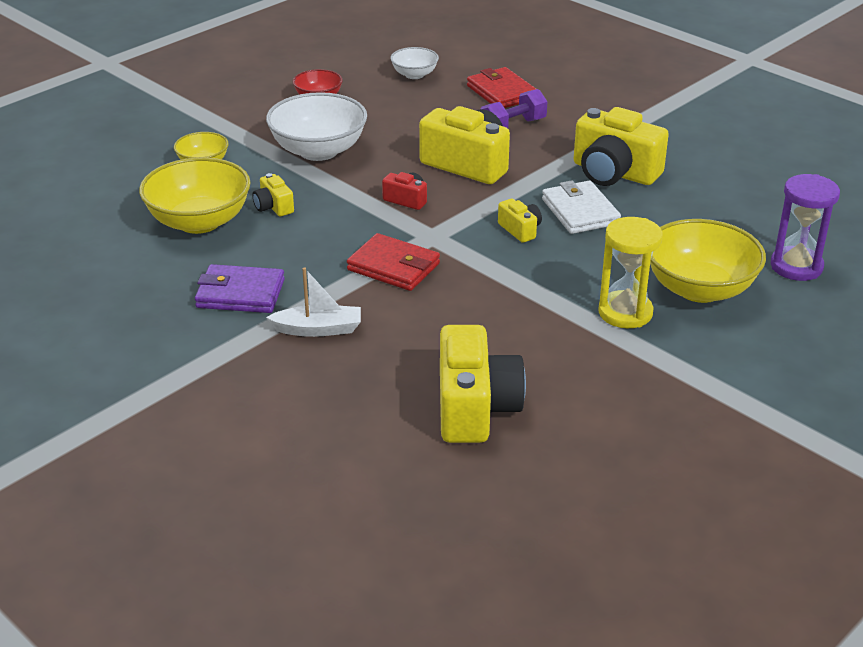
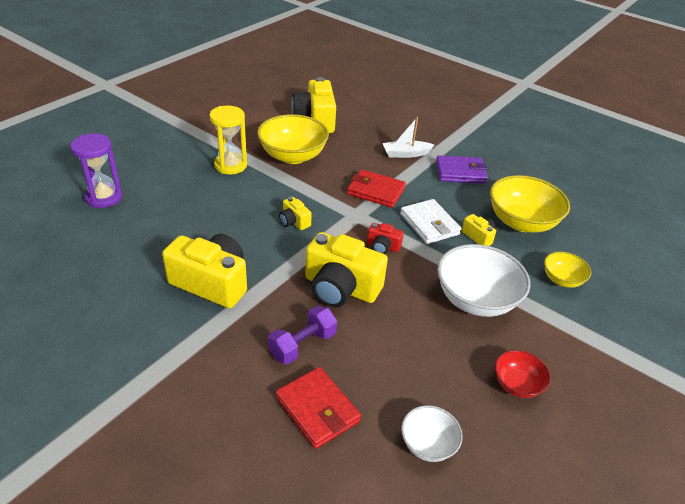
camera: 170 degrees right, 5 degrees up
(580, 212) = (248, 239): white wallet -> white wallet (429, 224)
(699, 289) = (179, 180): yellow bowl -> yellow bowl (293, 156)

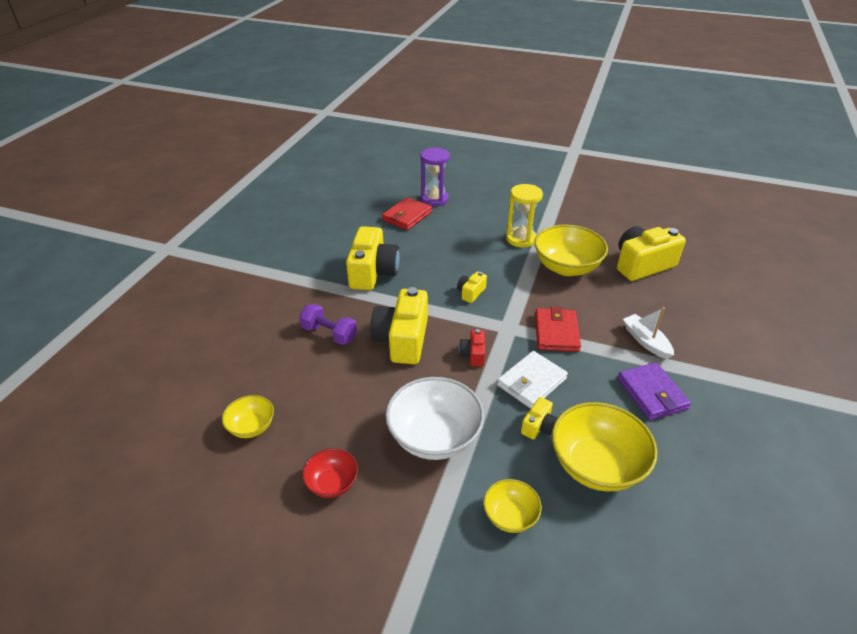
camera: 75 degrees right, 0 degrees up
(317, 409) = (270, 357): red wallet -> red wallet (407, 216)
(428, 444) = (251, 427): white bowl -> yellow bowl

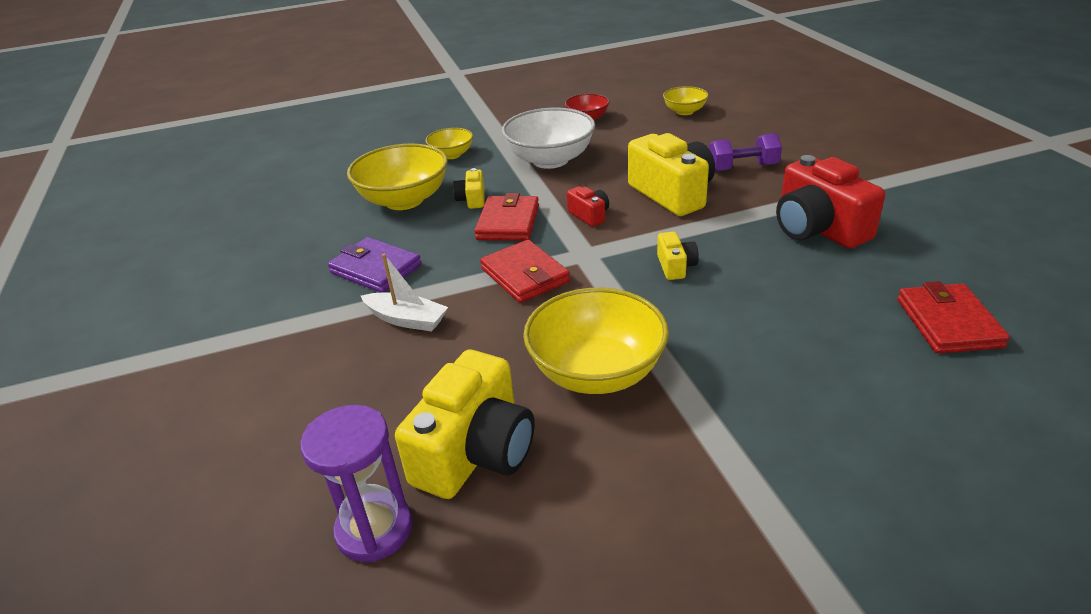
camera: 145 degrees right, 5 degrees down
(373, 272) = (818, 229): yellow camera -> red camera
(434, 199) = (987, 385): purple hourglass -> purple hourglass (374, 529)
(521, 239) = (725, 386): yellow hourglass -> none
(531, 382) = (508, 222): white wallet -> red wallet

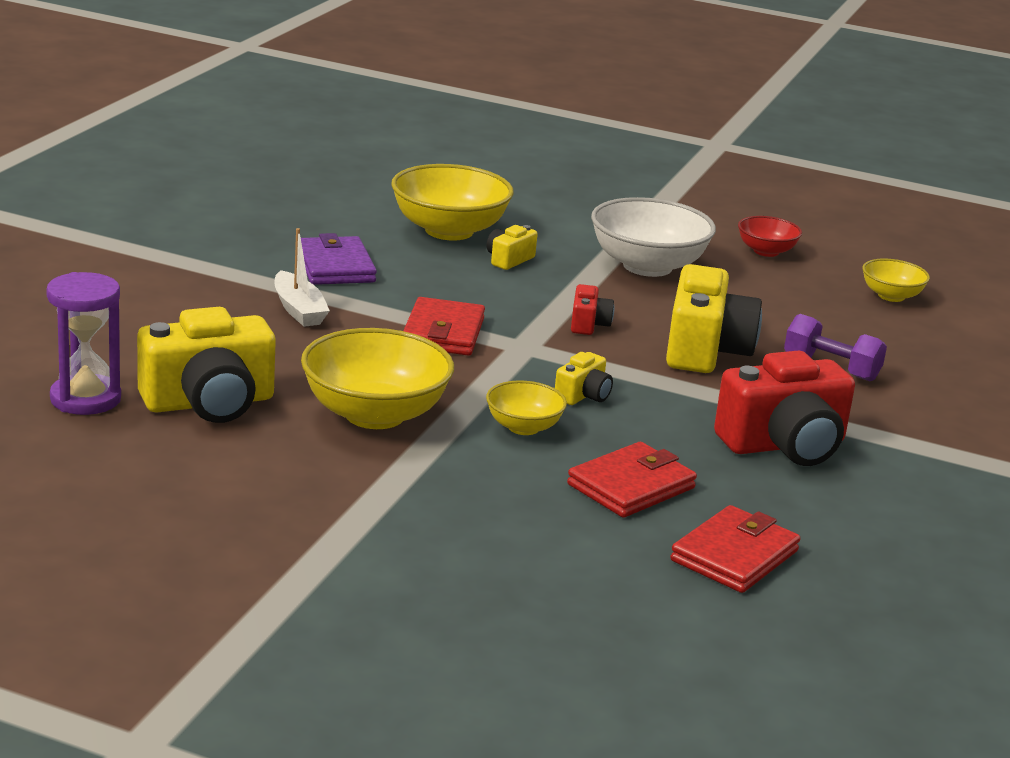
camera: 35 degrees right, 10 degrees down
(451, 155) = (562, 216): yellow bowl -> yellow bowl (523, 427)
(508, 222) = (505, 292): red wallet -> red wallet (631, 486)
(818, 229) = (784, 445): red camera -> red camera turned 120 degrees counterclockwise

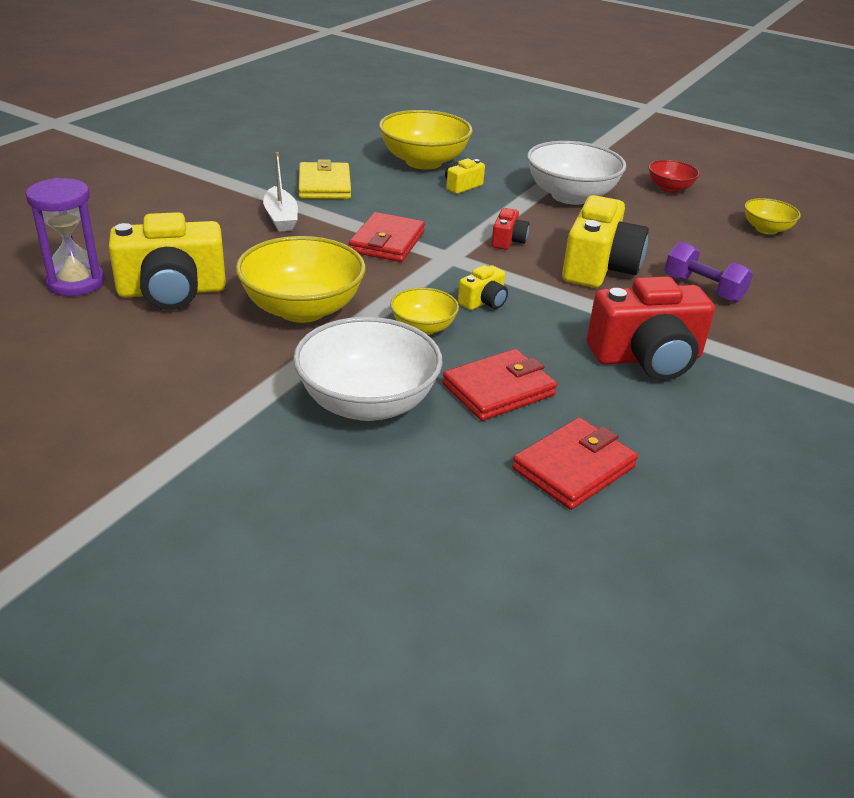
camera: 10 degrees right, 10 degrees up
(335, 267) = (324, 185): purple wallet -> yellow wallet
(491, 508) = (367, 403): none -> white bowl

